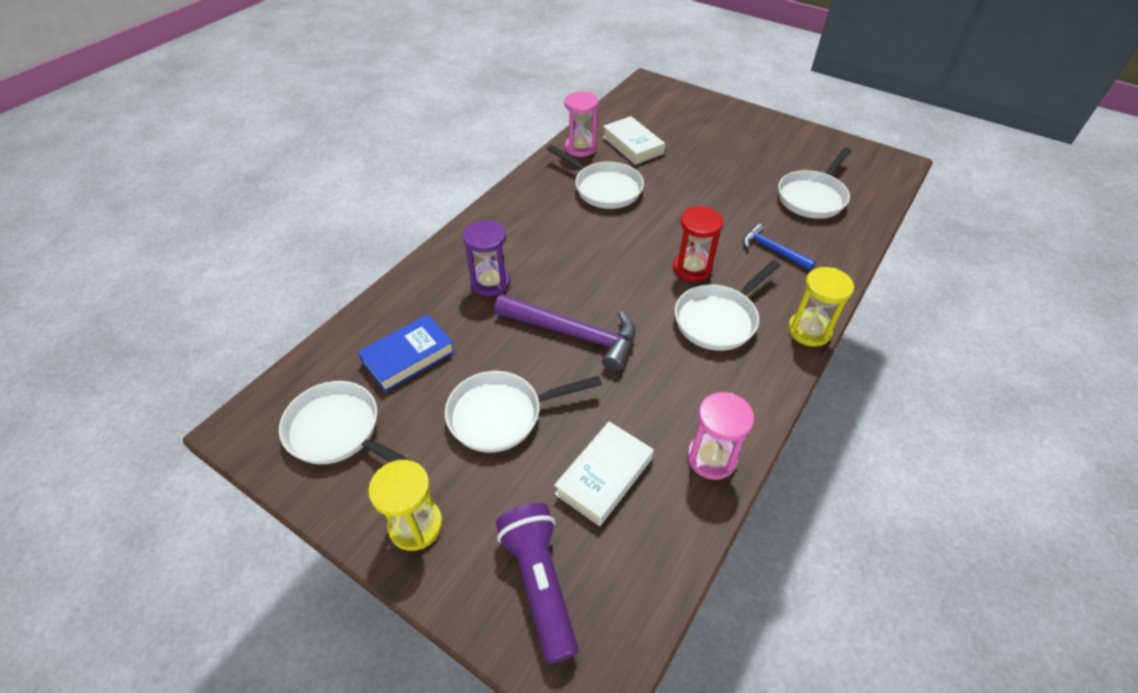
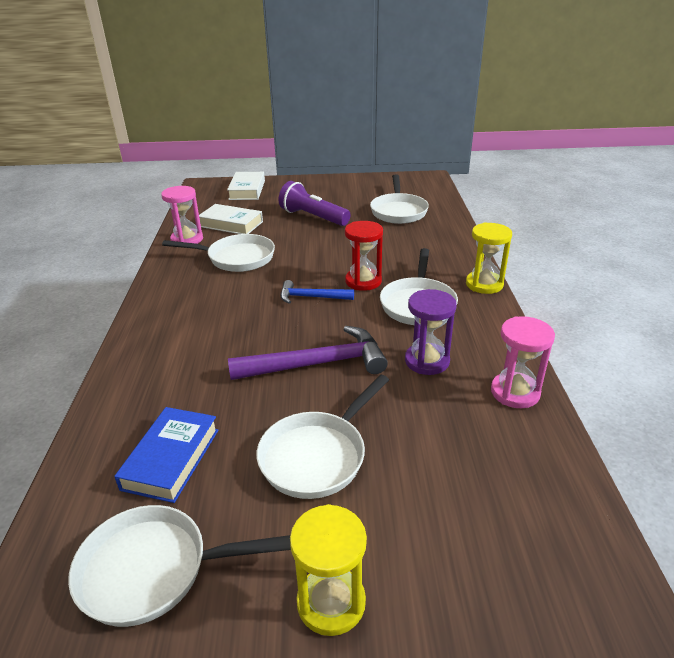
camera: 35 degrees left, 15 degrees down
(490, 282) = (199, 361): purple hourglass -> purple hourglass (427, 361)
(539, 583) = (496, 569): purple flashlight -> purple flashlight (313, 217)
(604, 476) = (454, 451): white book -> white book (247, 190)
(772, 250) = (407, 249): blue hammer -> blue hammer (311, 297)

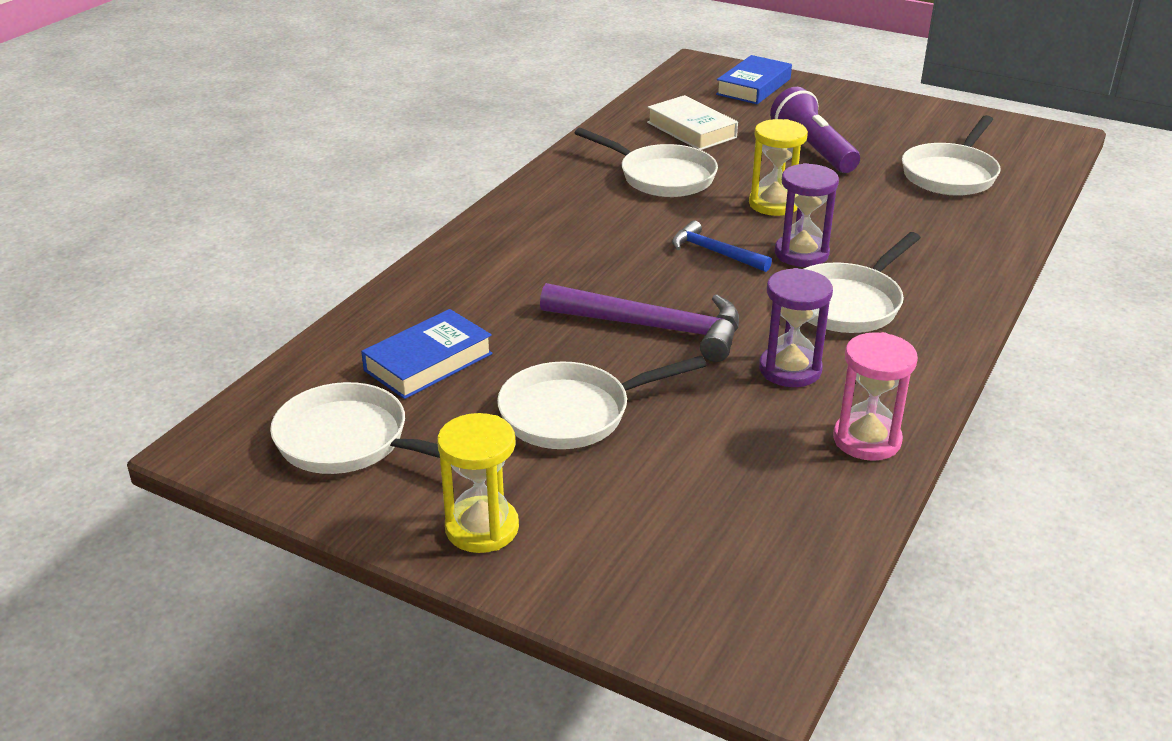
camera: 30 degrees right, 0 degrees up
(187, 239) = (618, 135): pink hourglass -> none
(247, 190) = (753, 87): white book -> blue book
(363, 281) = (801, 254): red hourglass -> purple hourglass
(484, 284) = (971, 309): yellow hourglass -> yellow hourglass (774, 204)

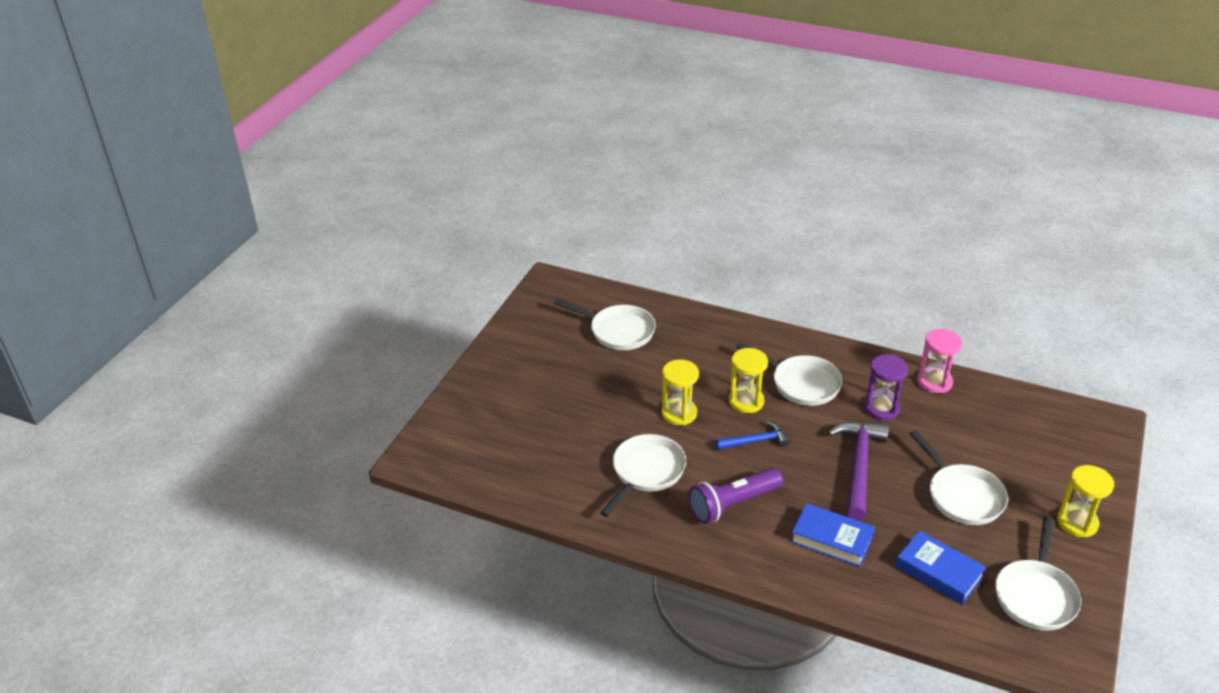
camera: 95 degrees left, 5 degrees up
(691, 130) = (558, 459): white book -> none
(714, 252) = (755, 441): blue hammer -> blue hammer turned 135 degrees counterclockwise
(753, 87) = (466, 424): blue book -> blue book (831, 539)
(801, 254) = (746, 401): purple hourglass -> yellow hourglass
(812, 150) = (587, 393): purple flashlight -> purple flashlight (732, 504)

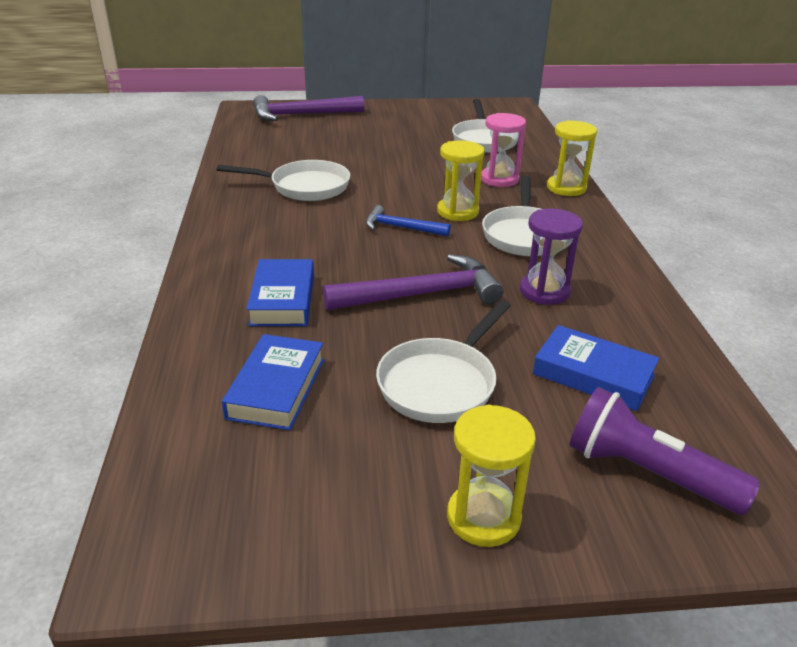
camera: 60 degrees right, 5 degrees down
(467, 423) = (301, 115): none -> purple hammer
(679, 413) = (402, 185): yellow hourglass -> yellow hourglass (566, 188)
(732, 504) = (294, 234): purple flashlight -> purple flashlight (646, 473)
(755, 441) = (401, 227): blue hammer -> blue hammer turned 150 degrees clockwise
(934, 382) = (645, 321): pink hourglass -> pink hourglass (499, 179)
(978, 429) = (593, 374): none -> blue book
(1036, 595) = (282, 493): white pan -> none

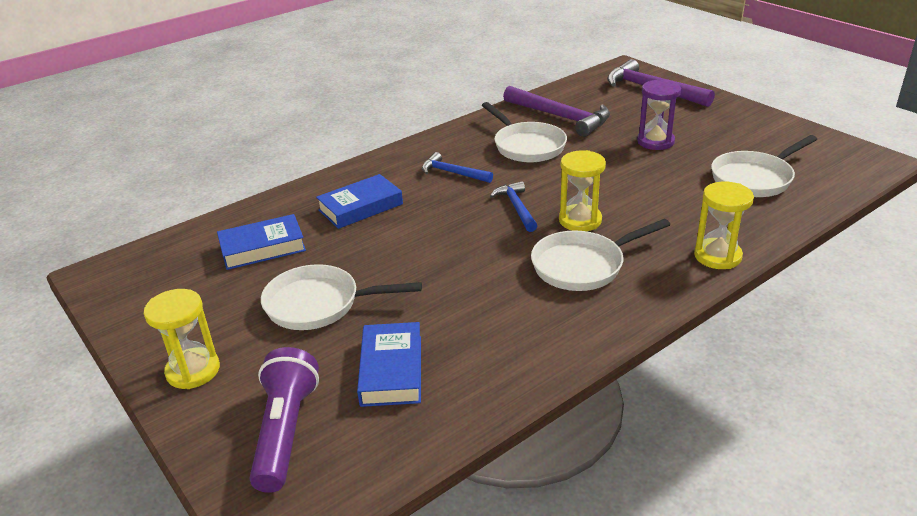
camera: 60 degrees right, 0 degrees up
(295, 232) = (452, 173): none -> blue hammer
(422, 294) = (425, 255): purple hammer -> purple hammer (560, 117)
(499, 179) = (678, 216): pink hourglass -> none
(544, 291) = (495, 307): purple hourglass -> purple hourglass (655, 141)

